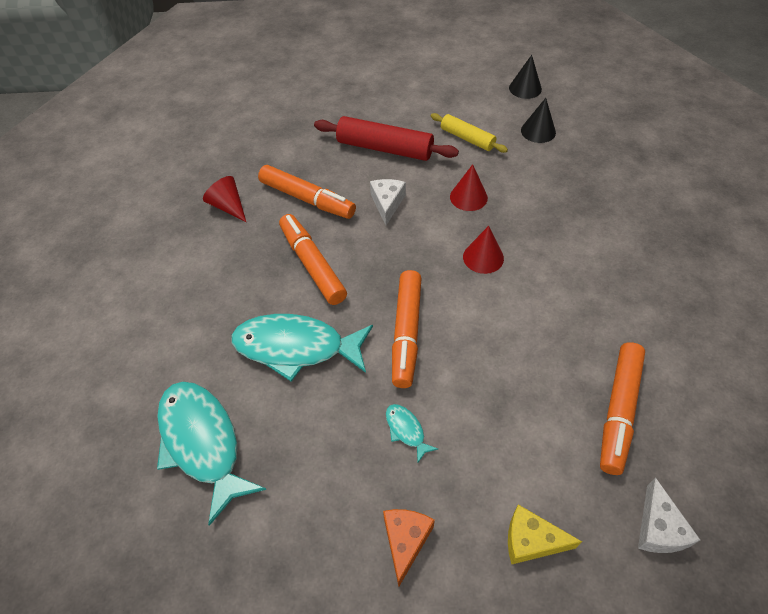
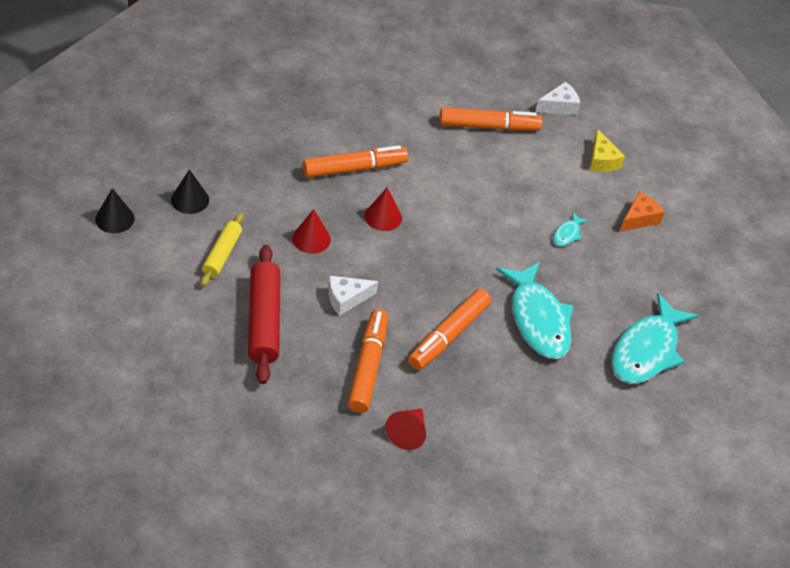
camera: 120 degrees left, 5 degrees down
(405, 541) = (639, 218): orange cheese -> orange cheese turned 150 degrees clockwise
(406, 333) = (486, 251): orange marker -> orange marker (354, 168)

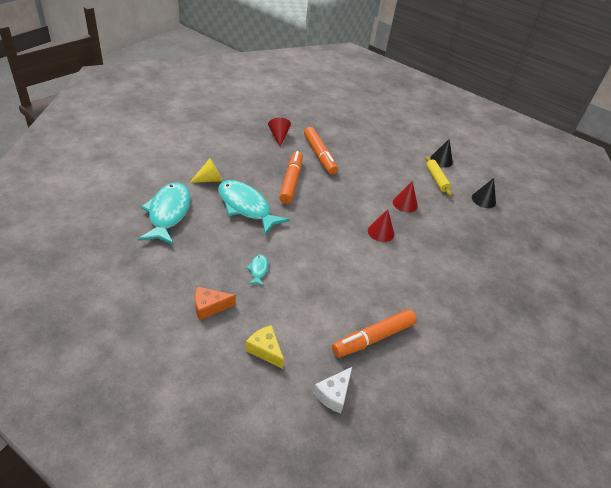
camera: 150 degrees right, 5 degrees down
(114, 218) = (501, 177): black cone -> black cone (441, 160)
(264, 321) = (385, 158): red rolling pin -> none
(346, 299) = (357, 180): white cheese -> none
(354, 168) = (426, 257): orange marker -> none
(568, 385) = (209, 179): none -> yellow cone
(639, 218) = (209, 307): orange cheese -> orange cheese turned 60 degrees clockwise

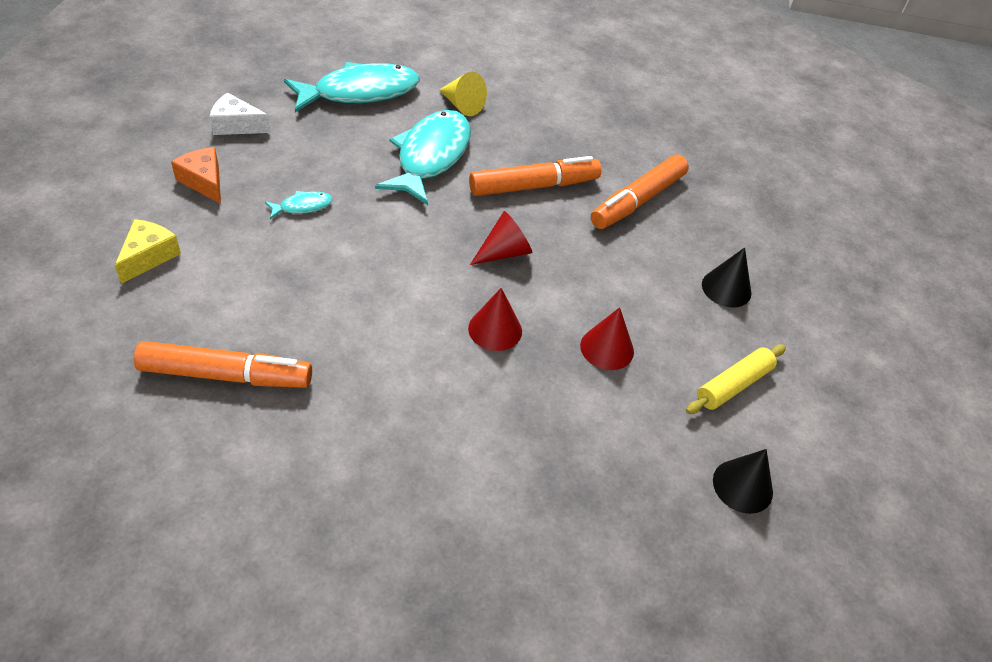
camera: 65 degrees right, 5 degrees up
(279, 136) = (639, 142): red cone -> red cone (504, 252)
(333, 394) = (92, 352): white cheese -> white cheese (236, 125)
(373, 338) = (226, 375): orange marker -> orange marker turned 150 degrees clockwise
(441, 160) = (810, 382): black cone -> black cone (726, 288)

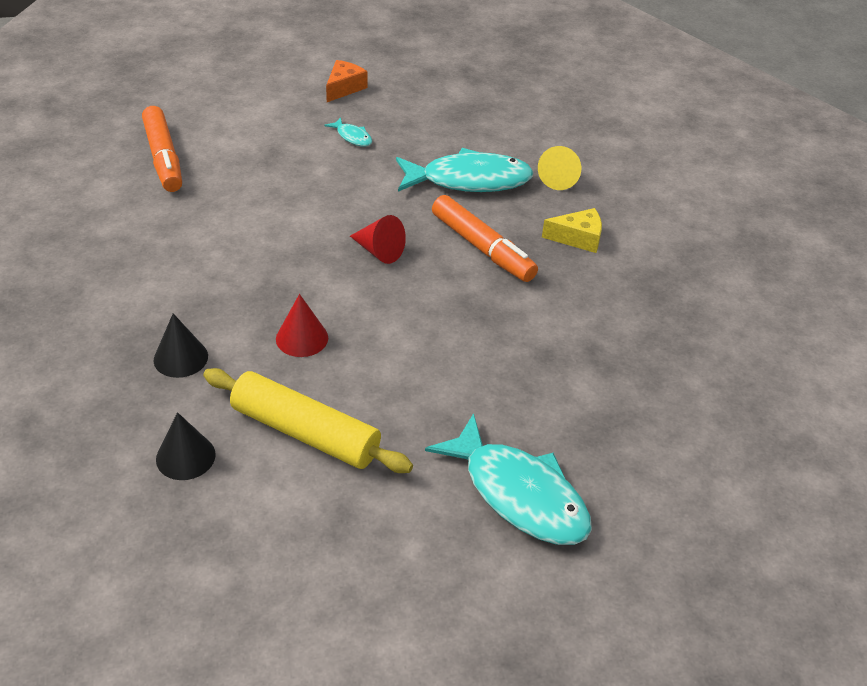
camera: 70 degrees right, 5 degrees down
(149, 256) = (252, 93): yellow cheese -> yellow cheese (578, 238)
(236, 125) = (419, 80): white cheese -> none
(360, 92) = (520, 121): turquoise fish -> turquoise fish (519, 494)
(495, 329) = (283, 268): red cone -> none
(637, 201) = (520, 319): orange marker -> none
(726, 288) = (437, 407): black cone -> black cone (180, 358)
(733, 385) = (305, 432): yellow rolling pin -> yellow rolling pin, size x1.64

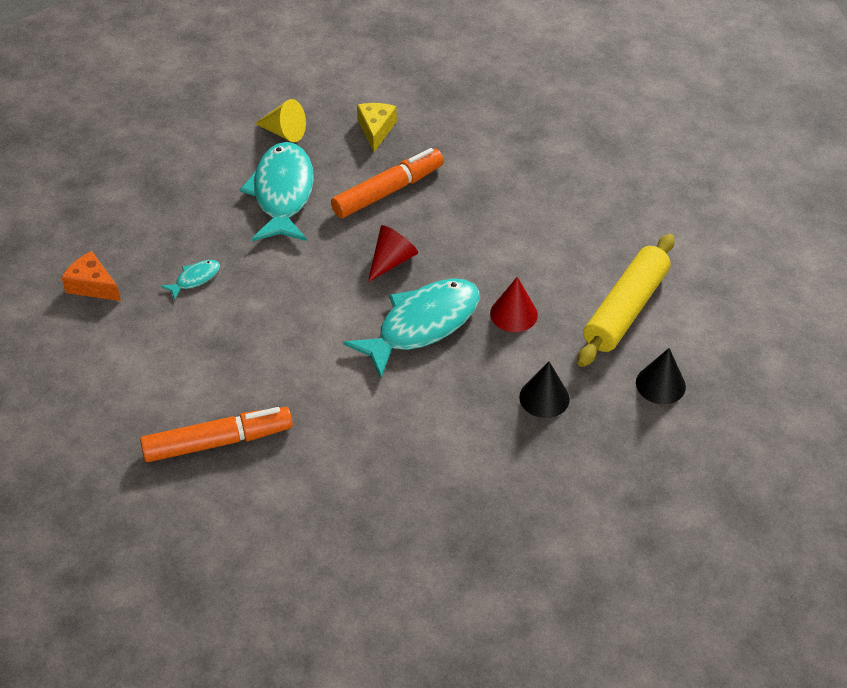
camera: 85 degrees left, 5 degrees up
(519, 494) = (671, 190): turquoise fish -> turquoise fish (422, 325)

